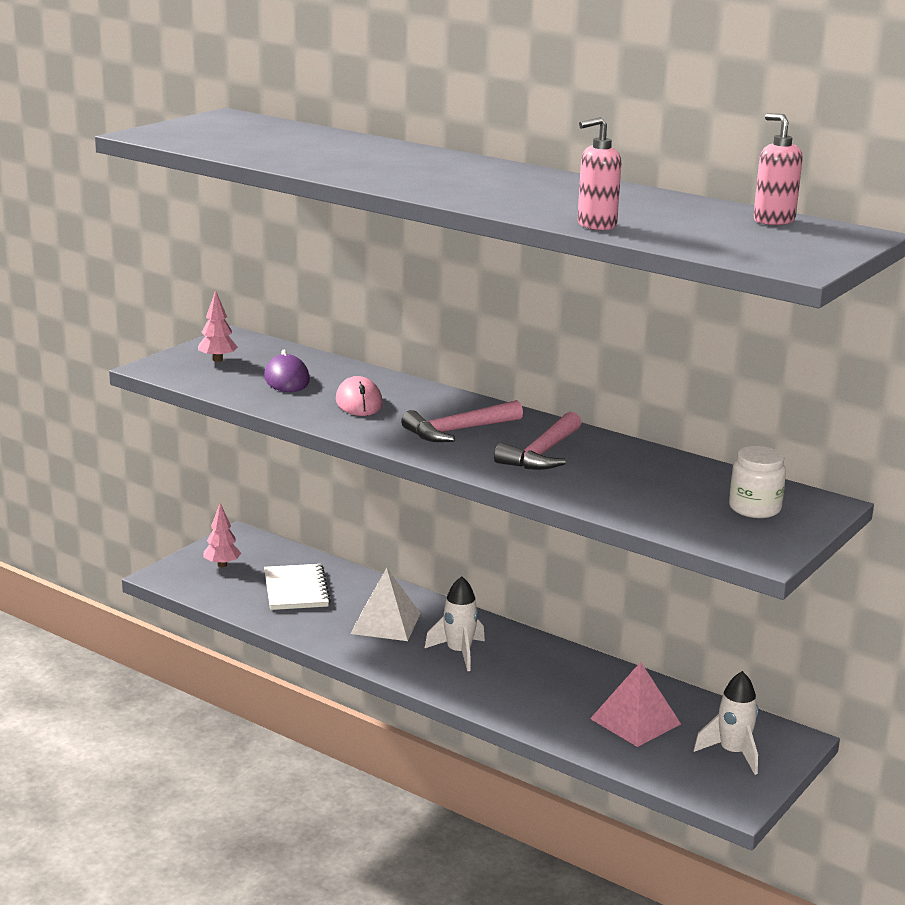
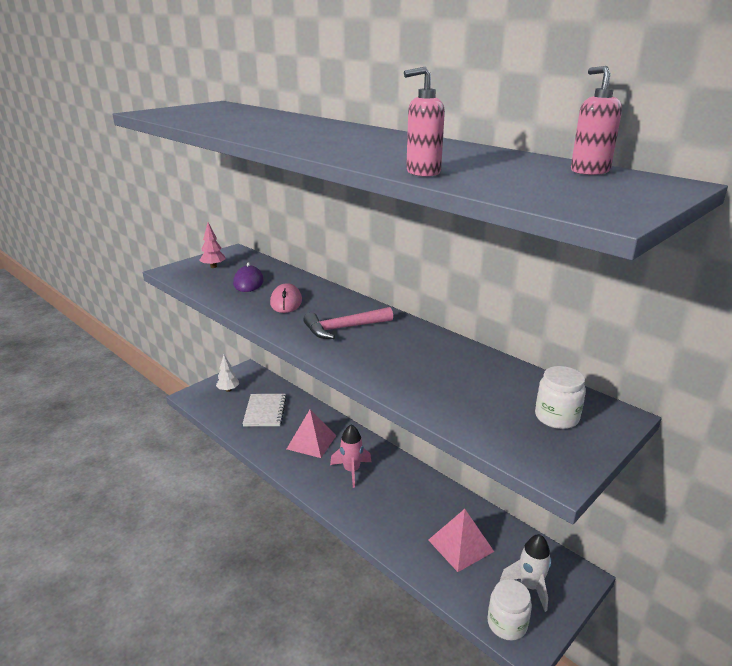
camera: 10 degrees right, 5 degrees up
(222, 565) = (228, 390): pink tree -> white tree
(386, 623) = (311, 442): white pyramid -> pink pyramid
(459, 653) = (351, 471): white rocket -> pink rocket
(541, 454) = (397, 352): pink hammer -> none
(709, 788) = (507, 624): none -> white jar

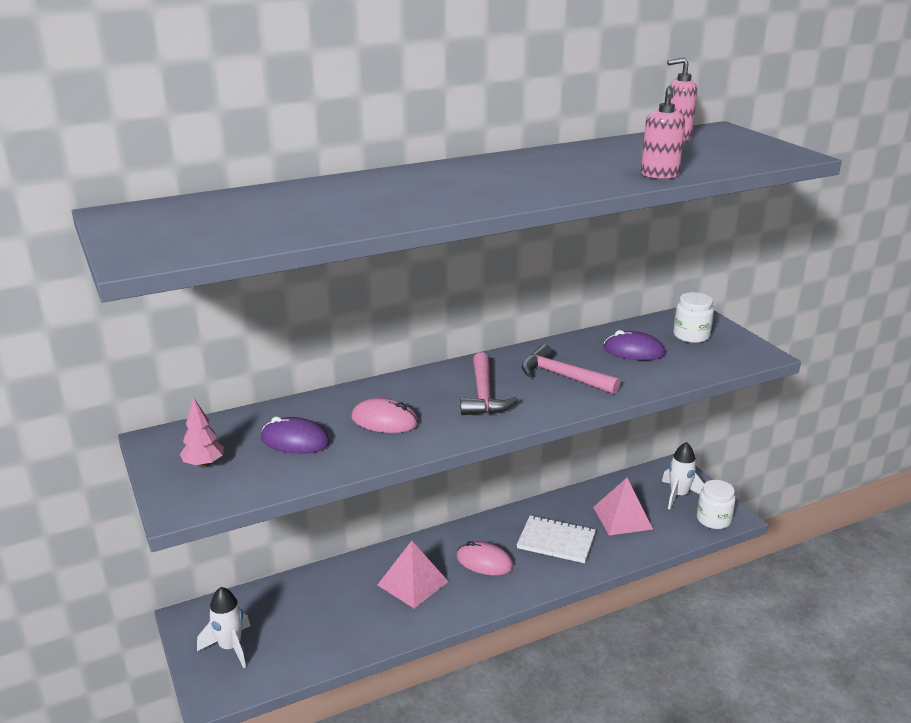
camera: 70 degrees left, 0 degrees up
(228, 390) = (230, 647): white tree -> white rocket
(265, 411) = (316, 615): white notebook -> white notebook (556, 541)
(351, 471) = (484, 562): pink rocket -> pink mouse
(400, 356) = (562, 376): none -> pink hammer
(483, 385) = (634, 351): none -> purple mouse

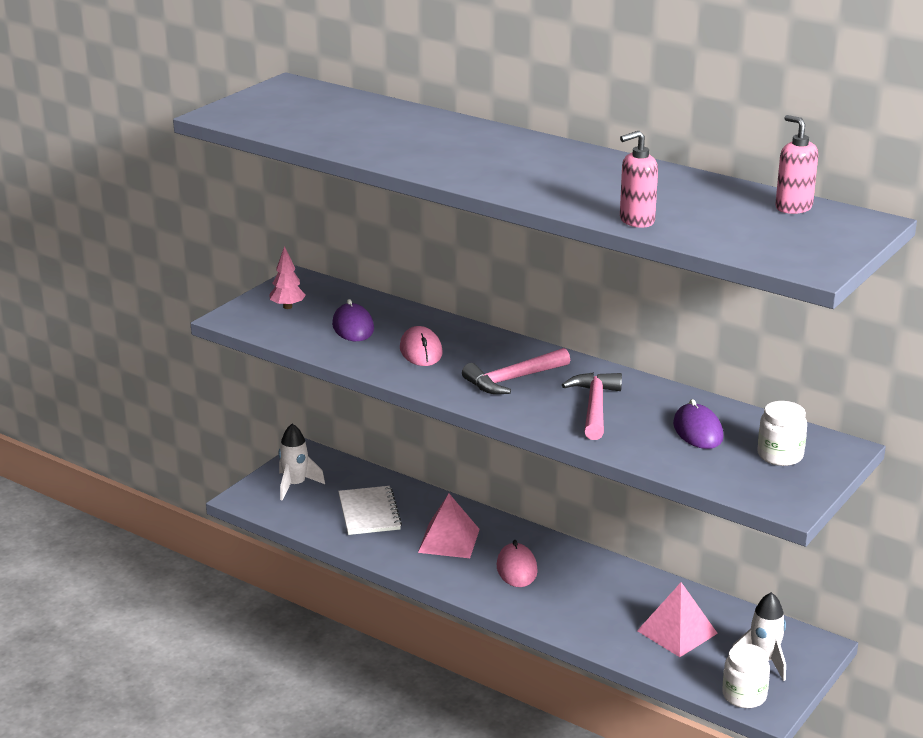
camera: 60 degrees right, 0 degrees up
(556, 541) = (592, 600): white notebook -> white notebook (369, 512)

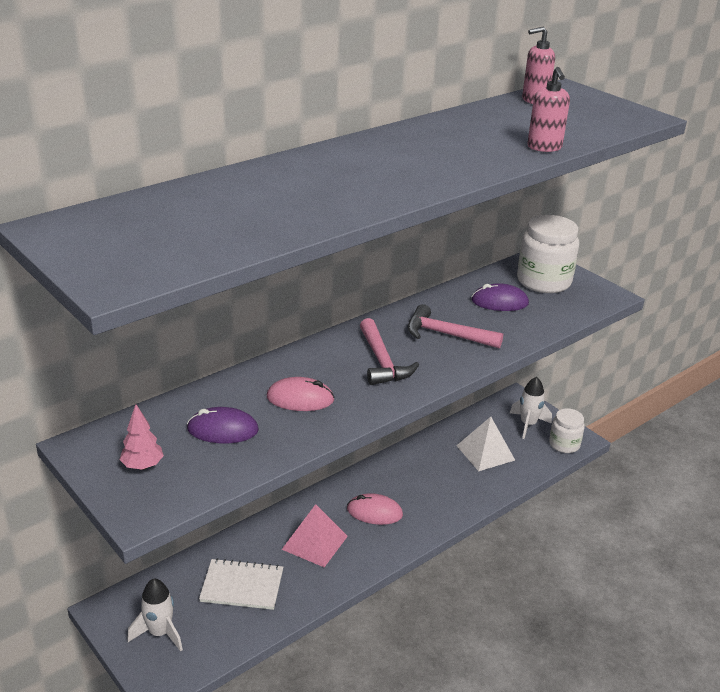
camera: 75 degrees left, 5 degrees up
(677, 632) = (485, 452): pink pyramid -> white pyramid
(780, 455) = (543, 281): white jar -> white jar, size x1.64

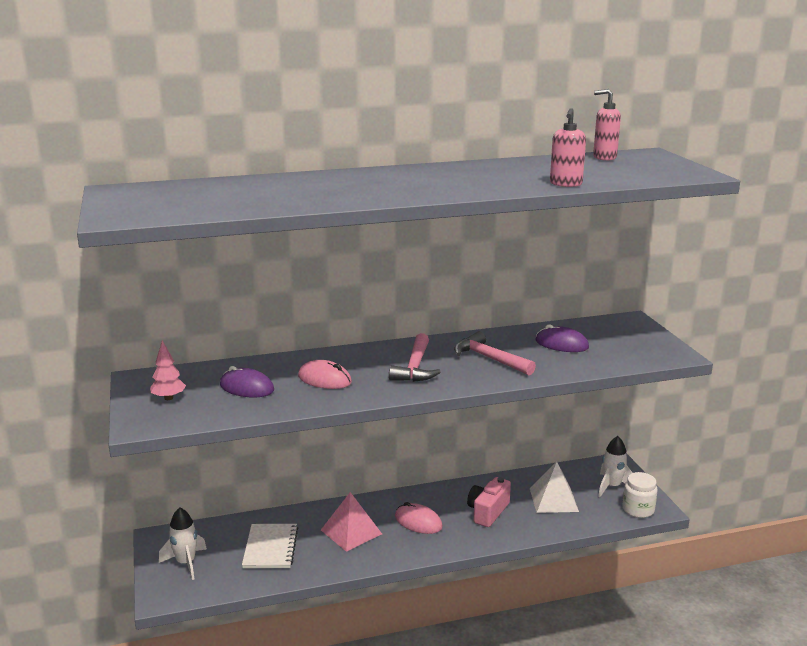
camera: 25 degrees right, 10 degrees down
(242, 586) = (270, 547): white notebook -> white notebook turned 60 degrees clockwise
(434, 482) = (488, 512): none -> pink camera
(543, 281) = (619, 336): white jar -> none

